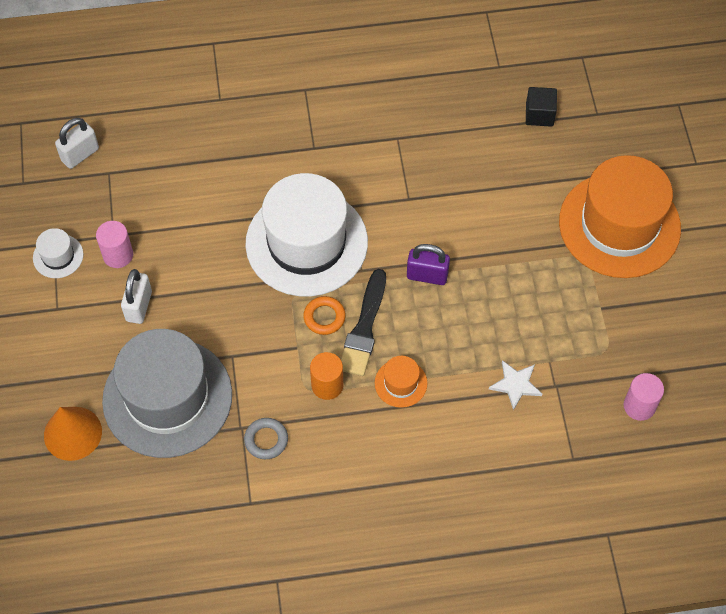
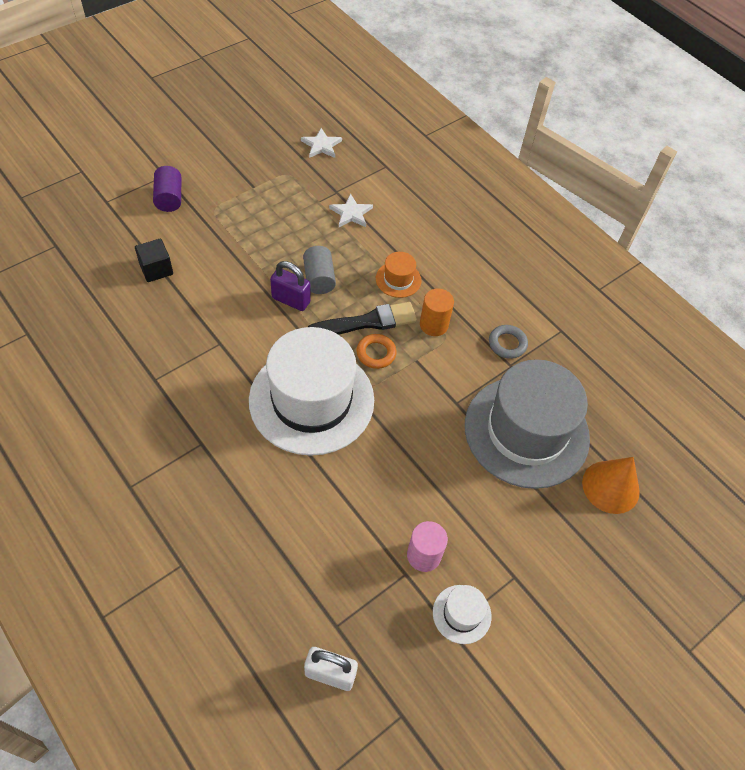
camera: 125 degrees left, 5 degrees down
(139, 306) = (462, 503): white padlock -> none
(427, 275) = (291, 300): purple padlock -> purple padlock turned 45 degrees counterclockwise
(440, 311) = (319, 279): none -> grey cylinder
(539, 114) = (75, 284): black cube -> black cube (156, 269)
(619, 225) = (169, 198): orange hat -> purple cylinder
(639, 406) = (321, 145): pink cylinder -> white star

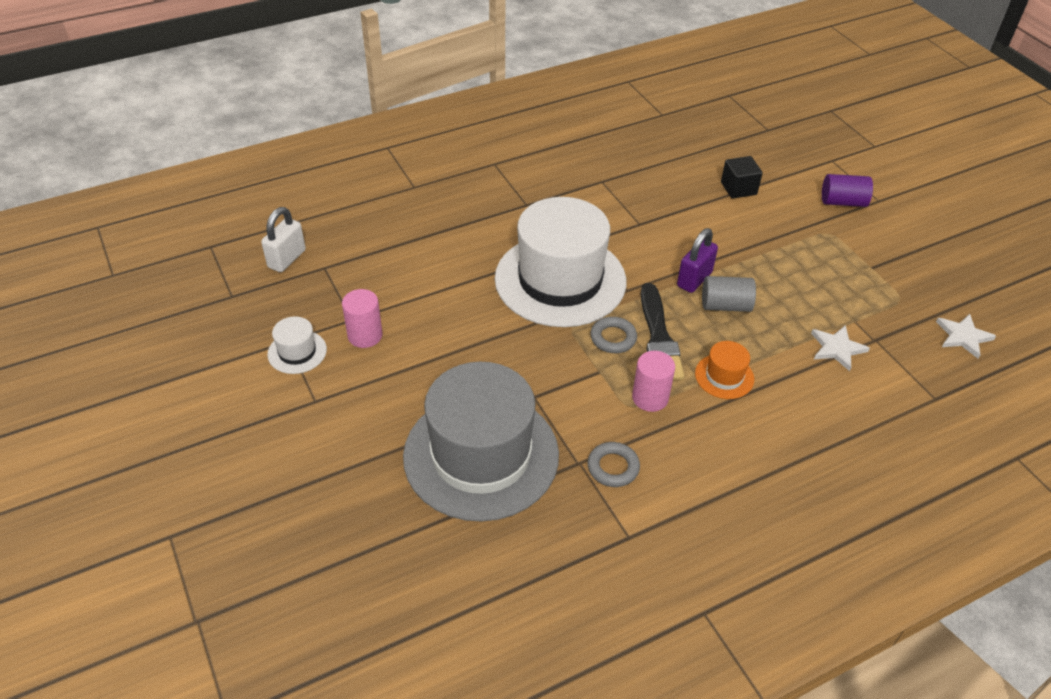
camera: 105 degrees right, 10 degrees down
(376, 353) = (613, 338): orange ring -> grey ring
(433, 325) = (650, 398): orange cylinder -> pink cylinder
(610, 487) = (384, 522): orange cone -> none

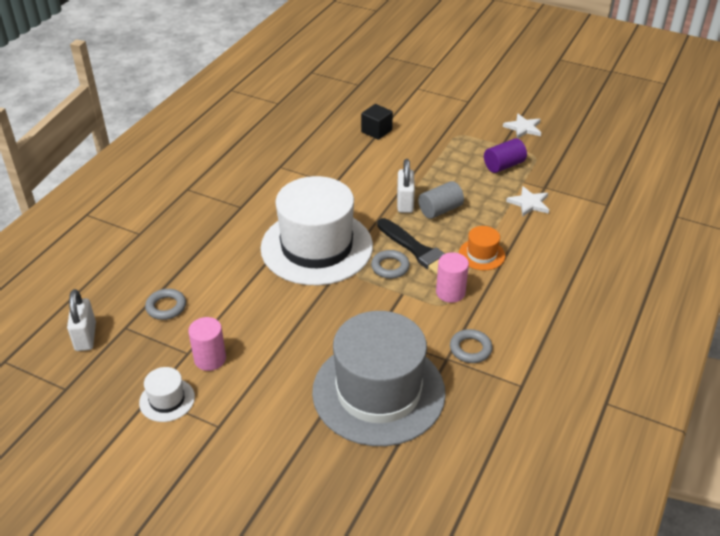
camera: 35 degrees left, 5 degrees down
(373, 267) = (166, 307): none -> grey ring
(694, 279) = (405, 203): purple padlock -> white padlock
(842, 202) = (448, 111): purple cylinder -> purple cylinder (503, 165)
(963, 336) = (588, 161): white star -> white star (523, 128)

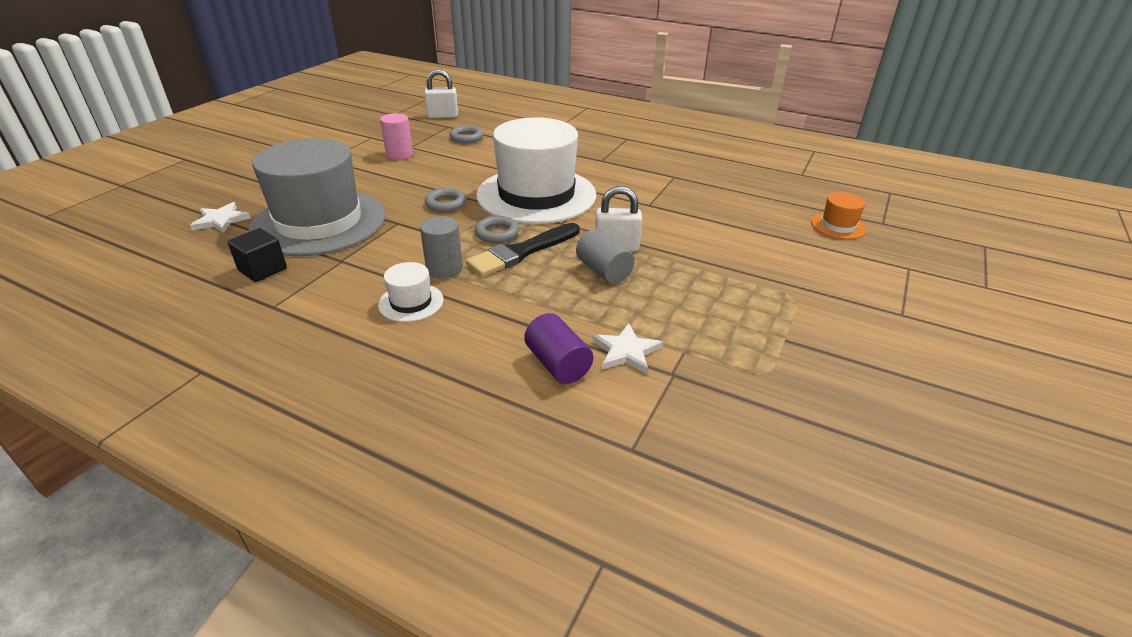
camera: 90 degrees right, 5 degrees down
(167, 400) = (364, 142): white hat -> white hat (411, 302)
(376, 131) = (771, 232): black cube -> black cube (262, 269)
(450, 292) = (444, 269): pink cylinder -> grey cylinder
(470, 349) = (347, 276): grey ring -> grey ring (446, 203)
(481, 254) = (509, 297): orange hat -> orange hat (838, 226)
(503, 165) = (723, 335): purple cylinder -> purple cylinder (558, 364)
(523, 128) = (849, 369): white star -> white star (221, 220)

